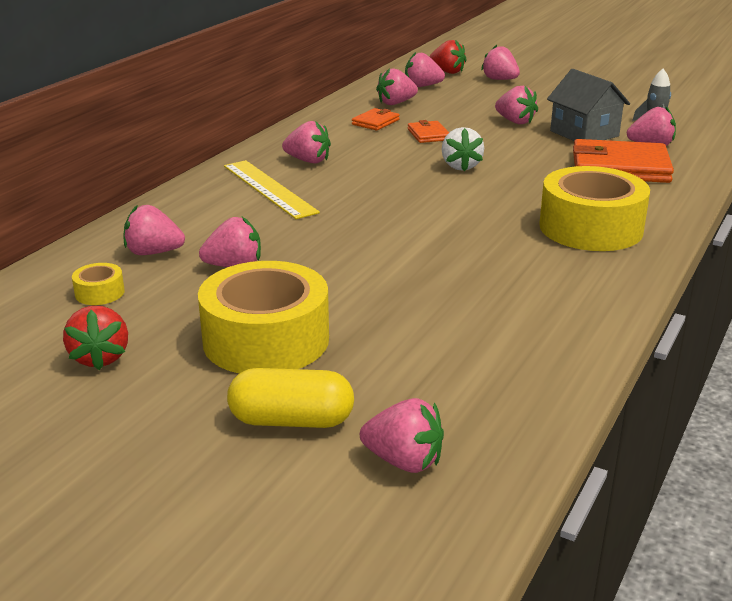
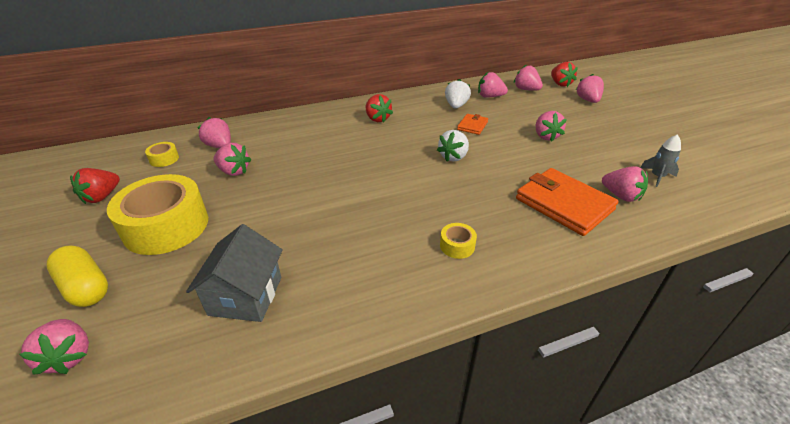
camera: 40 degrees right, 10 degrees up
(269, 188) = (329, 129): yellow ruler -> none
(308, 161) = (377, 119): pink strawberry -> red strawberry
(375, 122) = (456, 106): orange wallet -> white strawberry
(584, 133) = (582, 164): grey house -> grey house (245, 296)
(590, 228) = (457, 246): yellow tape -> yellow tape, size x0.42

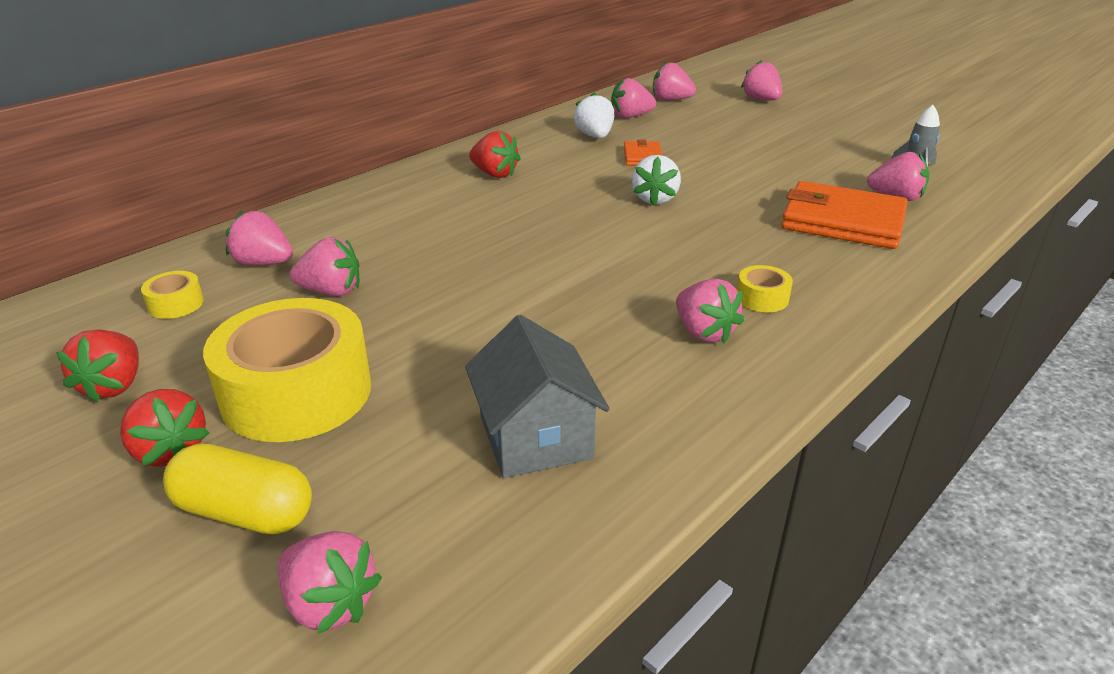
camera: 25 degrees left, 5 degrees down
(545, 136) = (749, 151): pink strawberry -> pink strawberry (704, 332)
(560, 84) = (708, 86): red strawberry -> red strawberry (170, 451)

